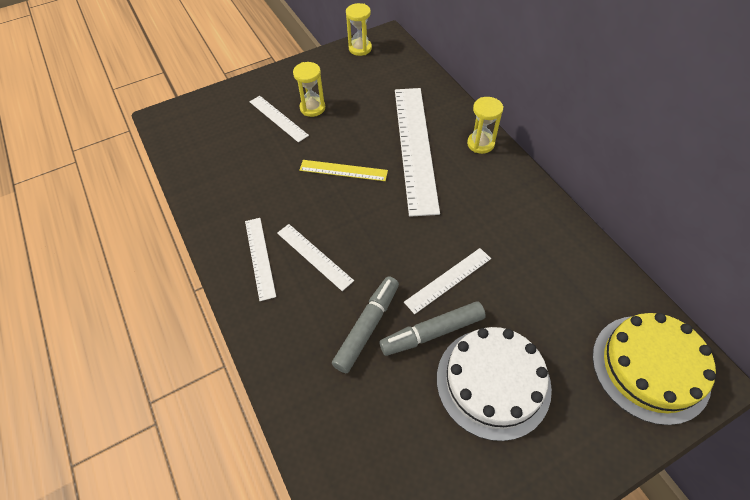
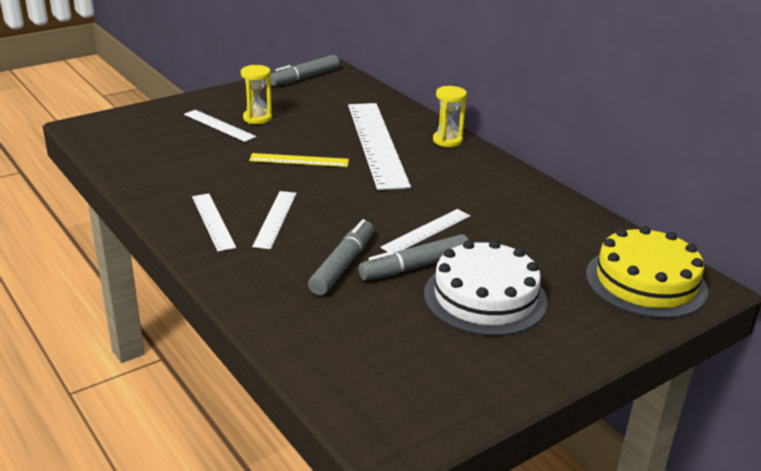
camera: 10 degrees left, 25 degrees down
(314, 256) = (275, 219): white ruler -> white ruler turned 60 degrees clockwise
(360, 48) = (305, 77): yellow hourglass -> grey marker

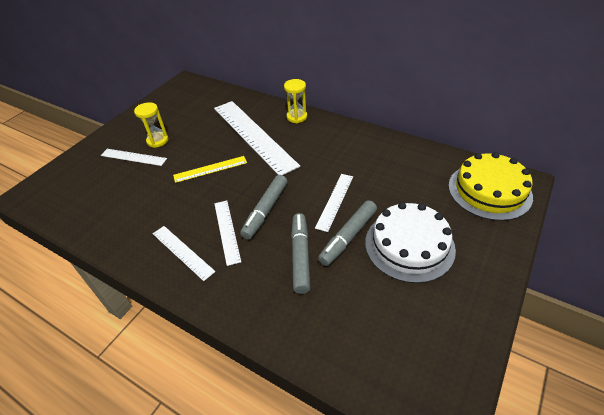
camera: 20 degrees left, 15 degrees up
(305, 77) = (170, 94): grey marker -> grey marker (266, 210)

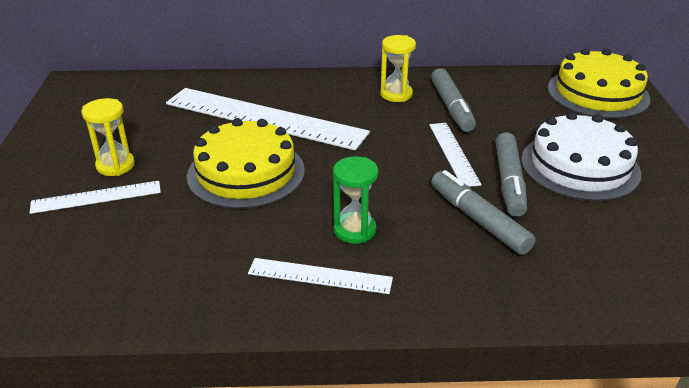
camera: 35 degrees left, 10 degrees down
(210, 169) = (246, 173): yellow ruler -> yellow cake
(227, 231) = (355, 230): white ruler -> green hourglass
(266, 210) = (380, 191): grey marker -> grey marker (451, 107)
(297, 117) = (302, 83): yellow hourglass -> yellow hourglass (396, 94)

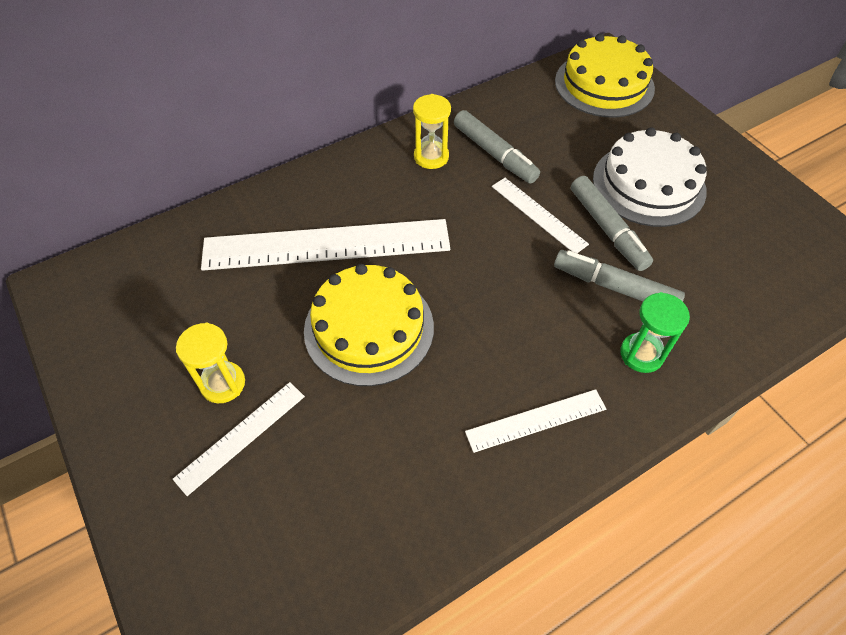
camera: 30 degrees left, 20 degrees up
(355, 230) = (524, 351): green hourglass -> green hourglass (641, 354)

